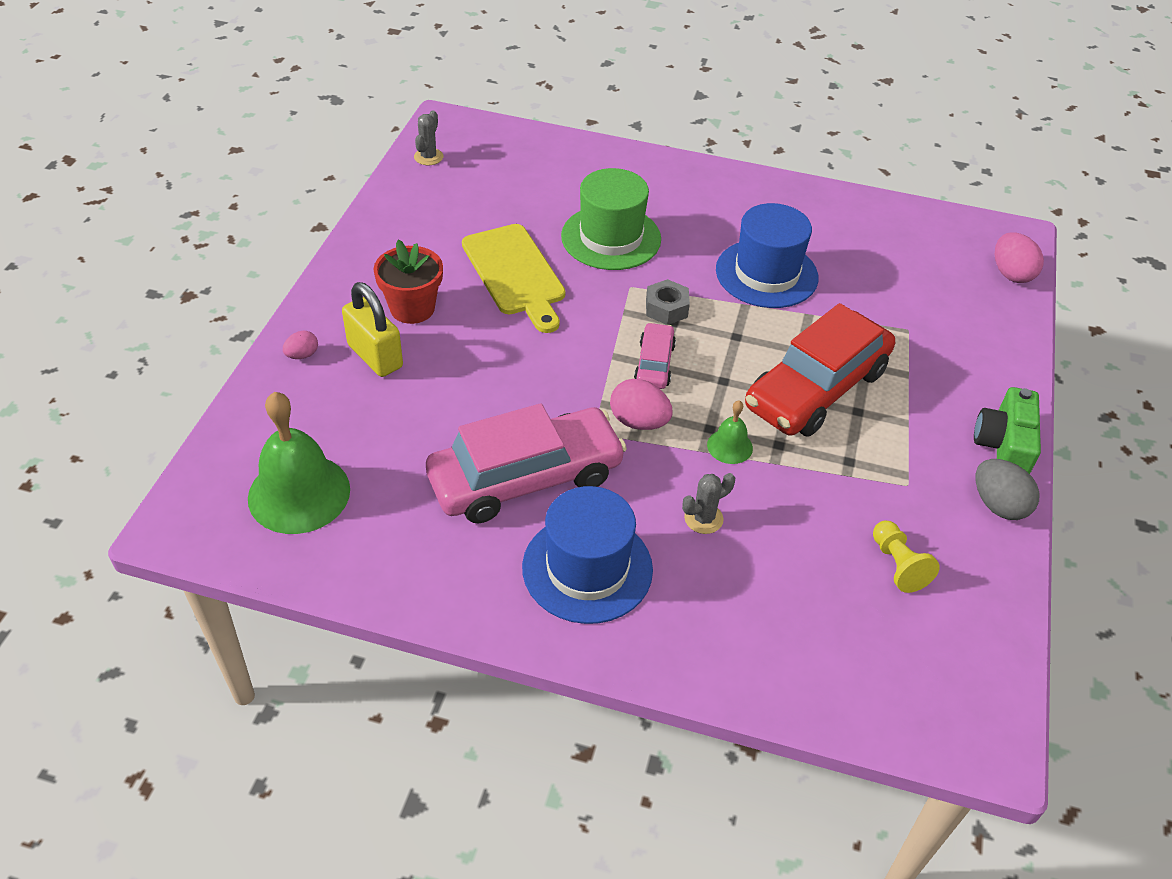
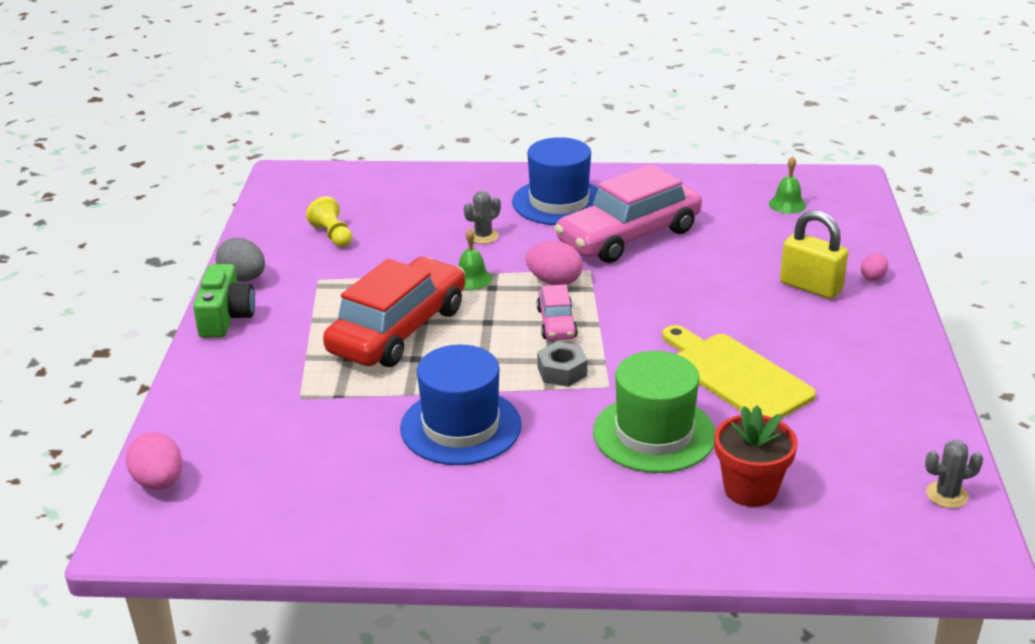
camera: 170 degrees right, 15 degrees down
(299, 493) = (787, 204): green bell -> green bell, size x0.48
(412, 308) = (812, 327): red flower pot -> red flower pot (750, 489)
(428, 157) = (947, 495): grey cactus -> grey cactus turned 75 degrees clockwise

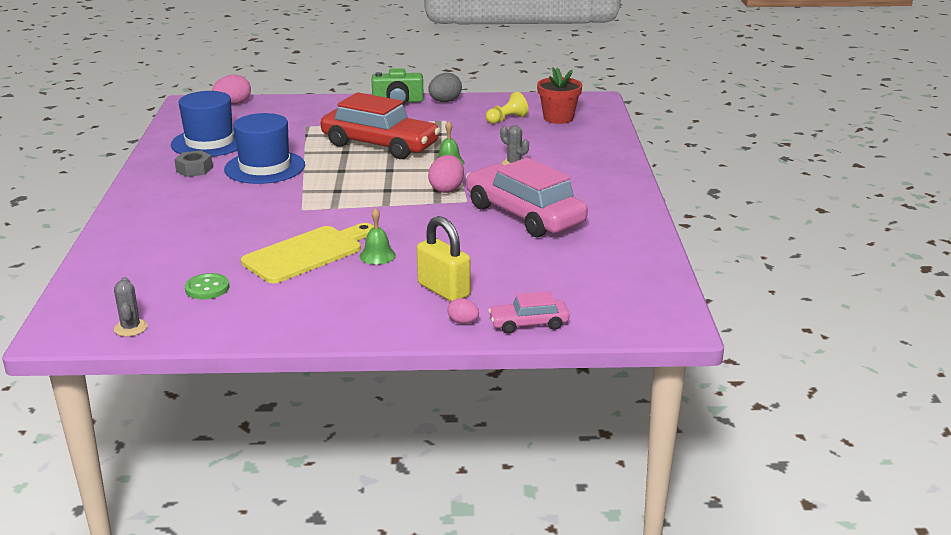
camera: 85 degrees right, 5 degrees down
(556, 323) = (386, 191): pink car -> pink car (528, 324)
(559, 202) = (579, 188): blue hat -> blue hat (209, 142)
(562, 371) = (322, 194): grey nut -> grey nut (194, 169)
(654, 434) = (240, 224): green hat -> none
(750, 489) = (167, 254): red flower pot -> red flower pot (558, 118)
(787, 204) = (604, 286): green bell -> green bell (377, 255)
(811, 287) = (443, 290): yellow padlock -> yellow padlock turned 75 degrees counterclockwise
(837, 445) = (207, 288): none -> green button

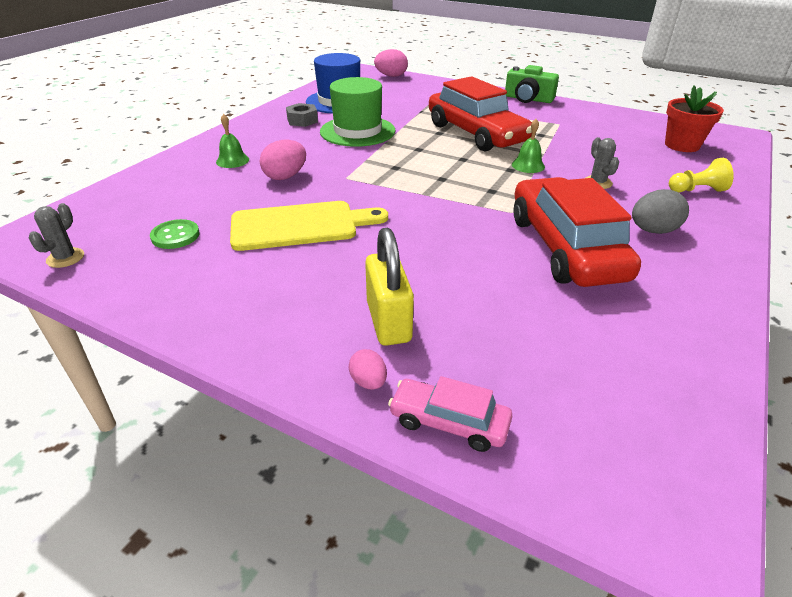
camera: 30 degrees right, 10 degrees up
(265, 167) = (357, 131): blue hat -> green hat
(377, 255) = (362, 250): green bell -> green bell (232, 160)
(445, 101) = (572, 107): grey egg -> grey egg (653, 231)
(446, 189) = (502, 193): pink egg -> pink egg (285, 176)
(506, 119) = (623, 135): yellow pawn -> yellow pawn (697, 190)
(524, 215) = (565, 247): pink car -> red car

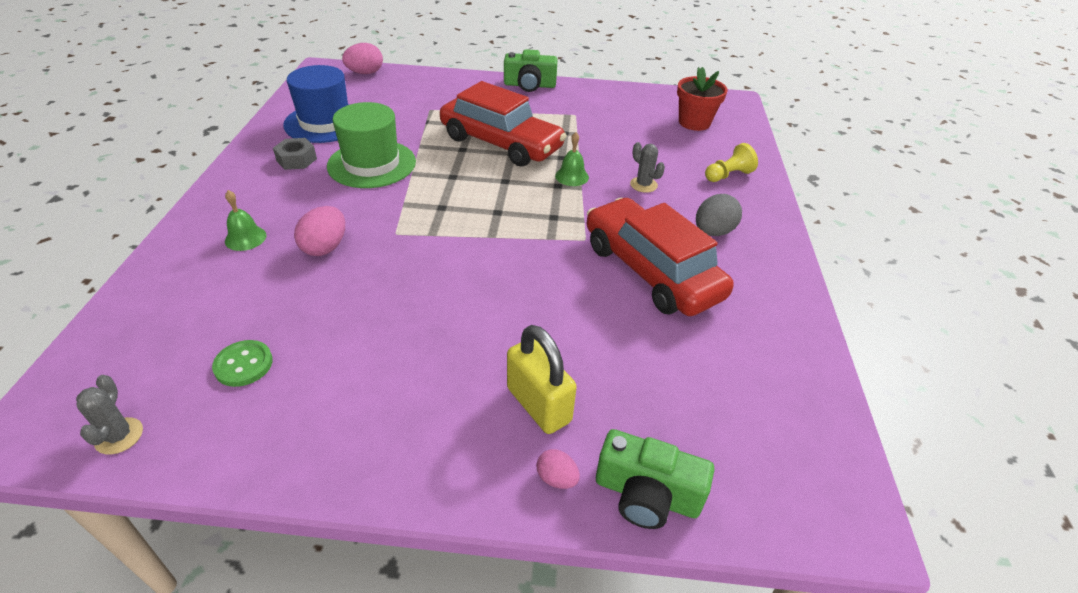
camera: 25 degrees left, 5 degrees up
(300, 226) = (383, 311): yellow cutting board -> none
(449, 422) = (646, 494): pink car -> green camera

